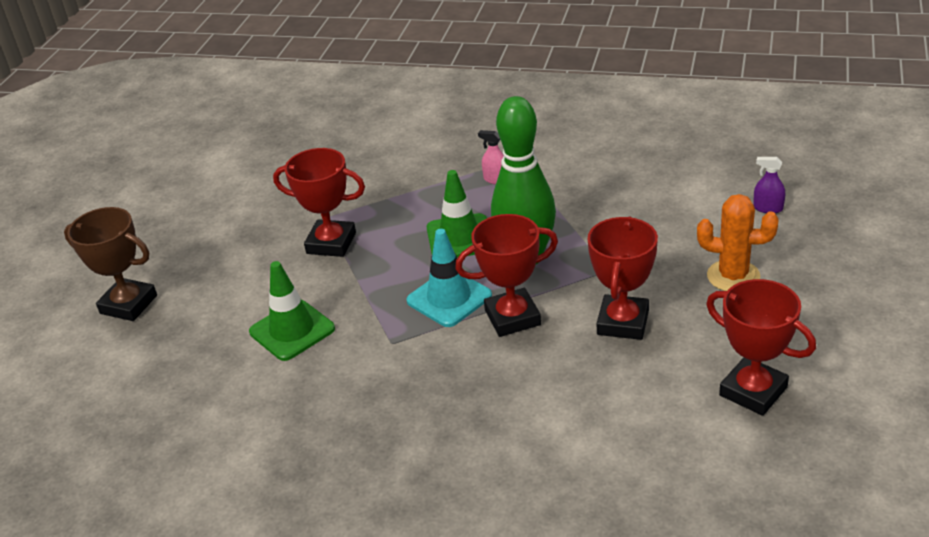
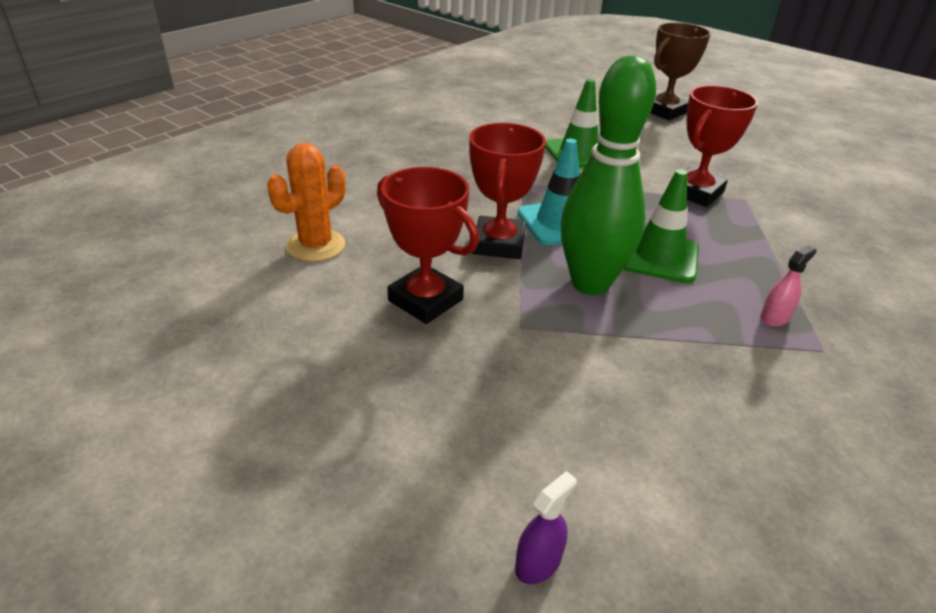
camera: 110 degrees right, 0 degrees up
(733, 276) = (416, 421): orange cactus -> orange cactus (316, 246)
(753, 391) = (238, 334): red trophy -> none

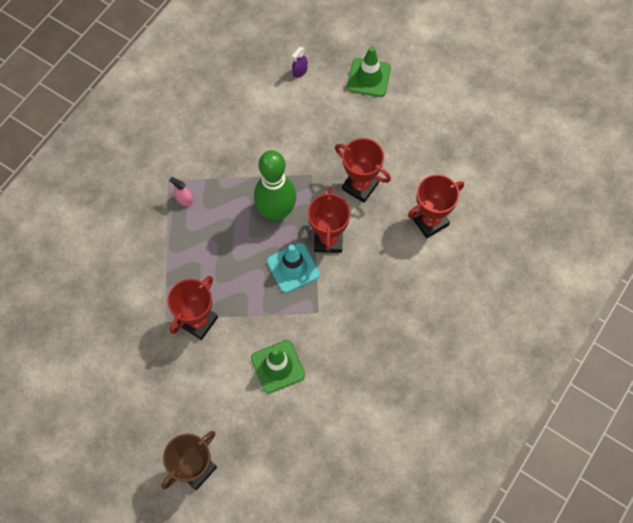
camera: 175 degrees right, 30 degrees up
(316, 246) = (430, 221): orange cactus -> red trophy
(658, 256) = (236, 242): green traffic cone -> green traffic cone (369, 77)
(774, 317) = (184, 200): pink spray bottle -> pink spray bottle turned 75 degrees clockwise

